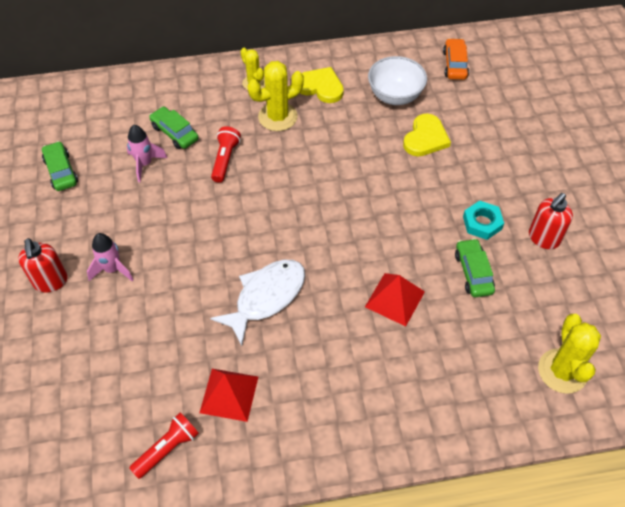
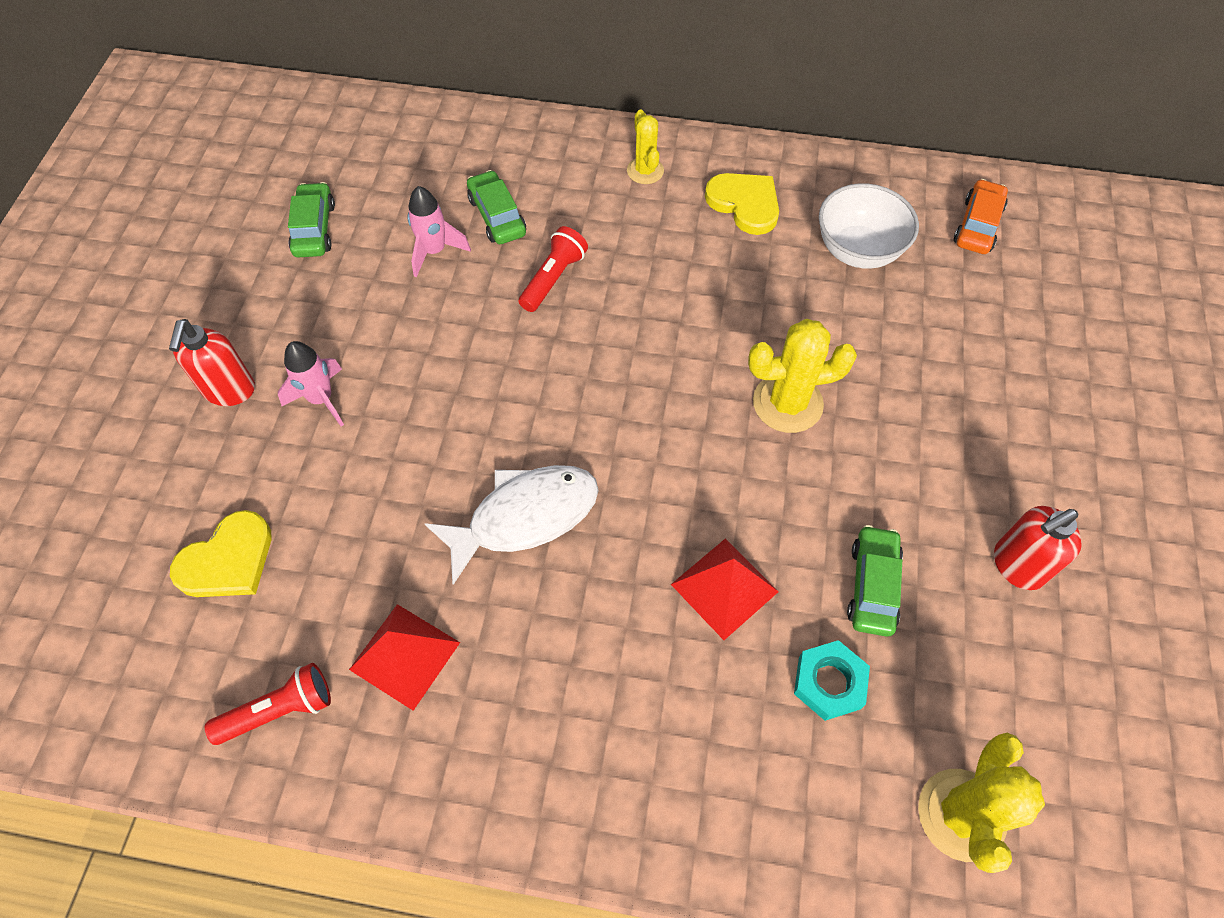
camera: 20 degrees right, 5 degrees up
(278, 117) = (660, 234): yellow cactus -> yellow cactus (787, 403)
(425, 138) = (881, 333): yellow heart -> yellow heart (228, 560)
(482, 223) = (920, 505): turquoise nut -> turquoise nut (829, 682)

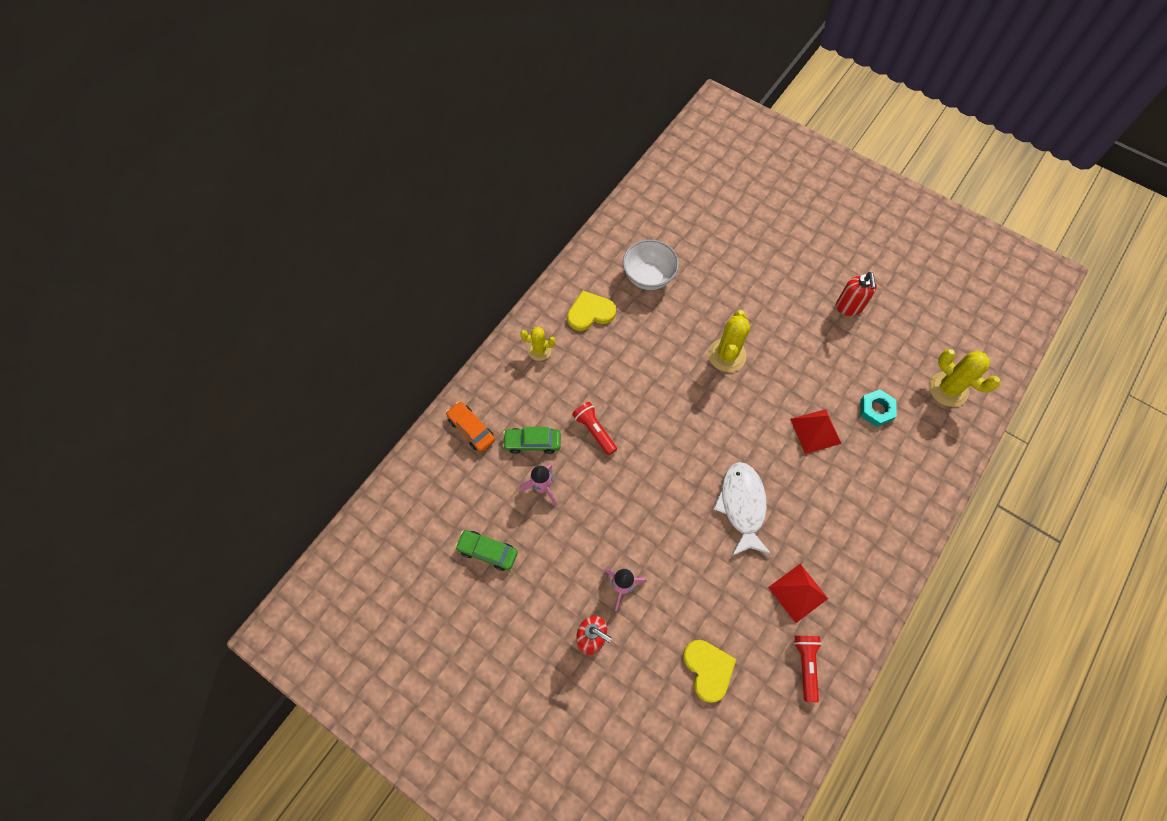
camera: 65 degrees left, 5 degrees up
(872, 586) = (837, 369): green car -> none
(977, 225) = (659, 217): orange car -> orange car (471, 429)

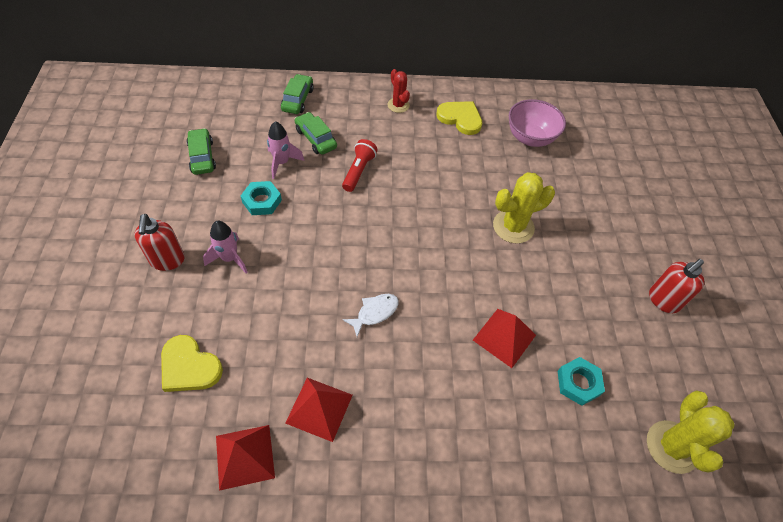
camera: 50 degrees right, 10 degrees down
(471, 429) = (297, 99): orange car -> green car
(539, 350) = (398, 105): yellow cactus -> red cactus
(576, 528) = (262, 201): none -> turquoise nut
(648, 277) = (530, 138): white bowl -> pink bowl
(708, 669) = (189, 366): yellow heart -> yellow heart turned 90 degrees clockwise
(742, 506) = (374, 313): white fish -> white fish, size x0.55
(805, 665) = (245, 456): red flashlight -> red pyramid

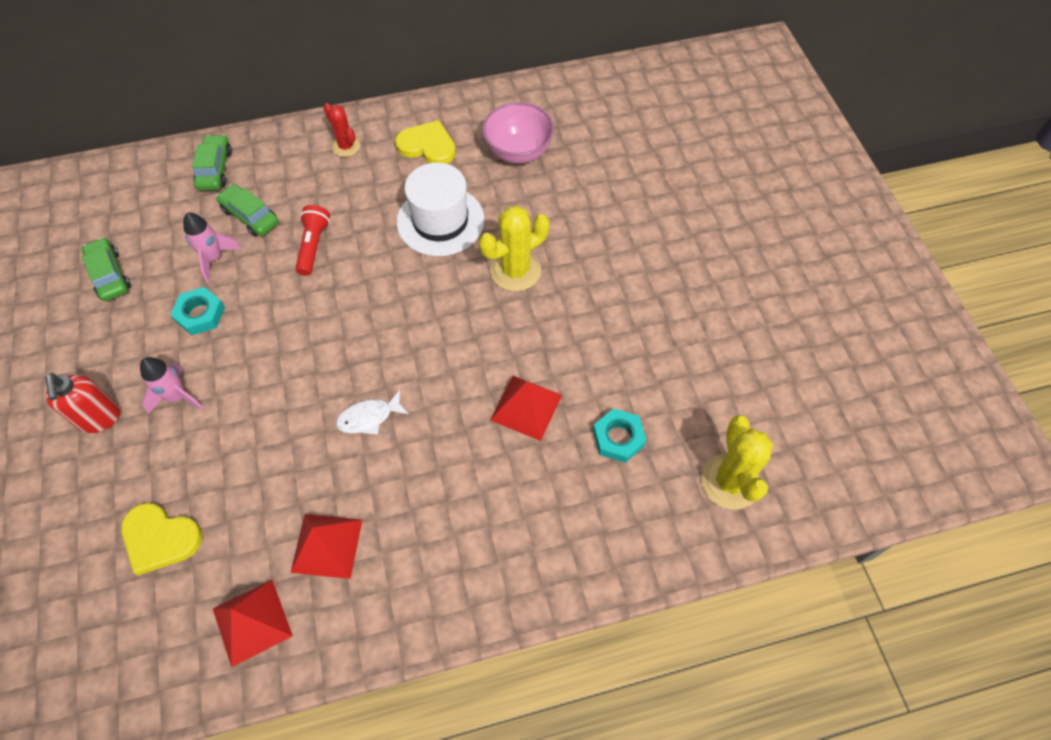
camera: 10 degrees left, 5 degrees up
(374, 313) = (369, 417): white fish -> white fish turned 150 degrees counterclockwise
(460, 175) = (440, 221): none -> white hat
(663, 300) = (702, 317): red soap dispenser -> none

